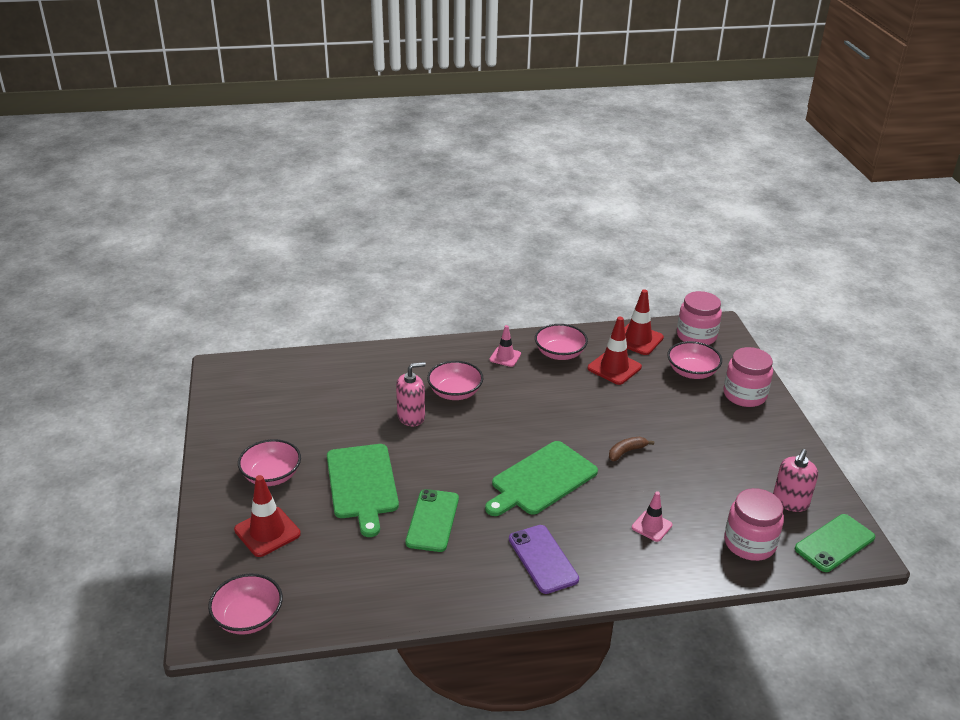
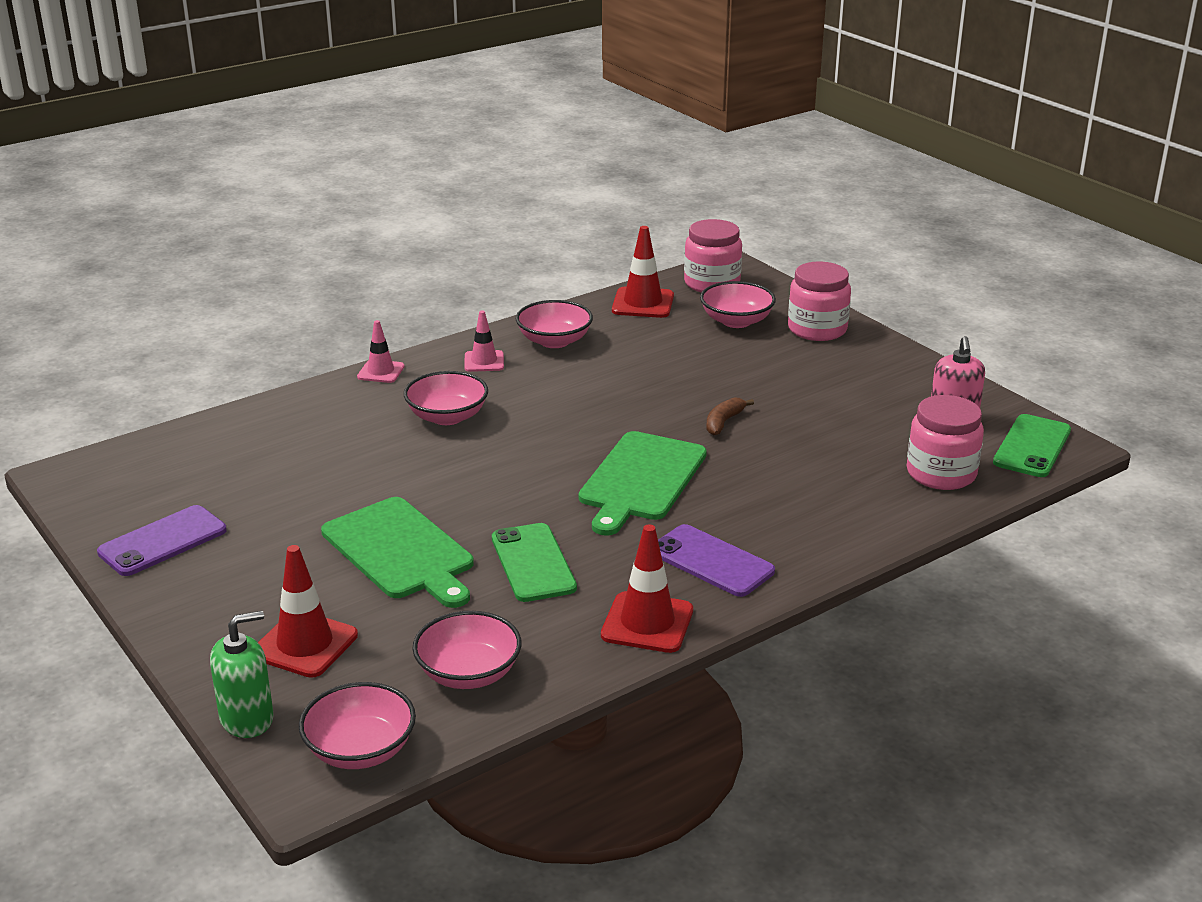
camera: 25 degrees left, 5 degrees down
(205, 572) = (247, 719): none -> green soap dispenser
(240, 432) = (163, 541): none -> purple phone
(271, 475) = (256, 579): pink bowl -> pink bowl (468, 673)
(411, 417) = (407, 458): pink soap dispenser -> none
(614, 368) = (637, 339): red traffic cone -> red traffic cone (647, 623)
(651, 526) = (816, 489): pink traffic cone -> pink traffic cone (381, 372)

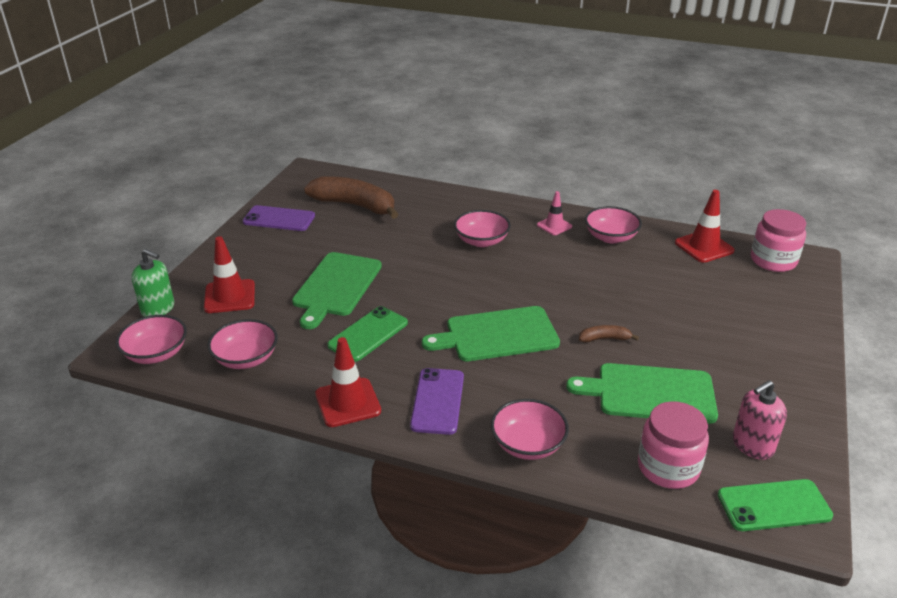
camera: 55 degrees right, 5 degrees up
(225, 470) = (355, 205): none -> brown banana
(381, 372) = (499, 201): pink traffic cone -> none
(736, 321) = (740, 290): pink bowl -> pink bowl (528, 444)
(817, 329) = (784, 328): pink jar -> none
(833, 436) = (650, 393): none -> green cutting board

